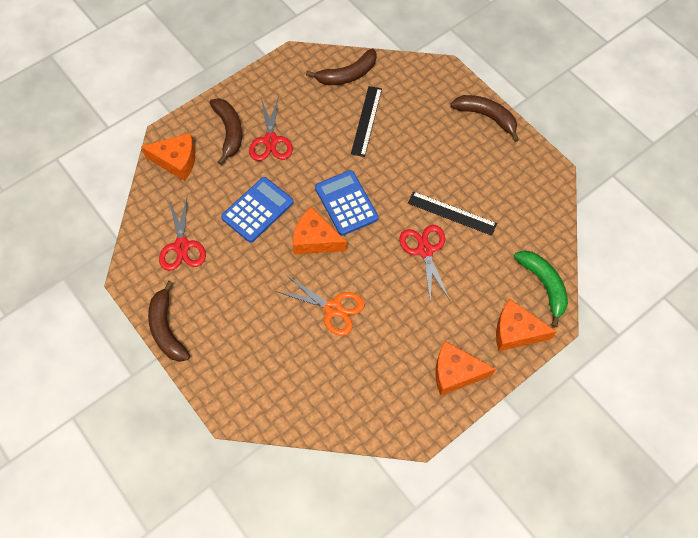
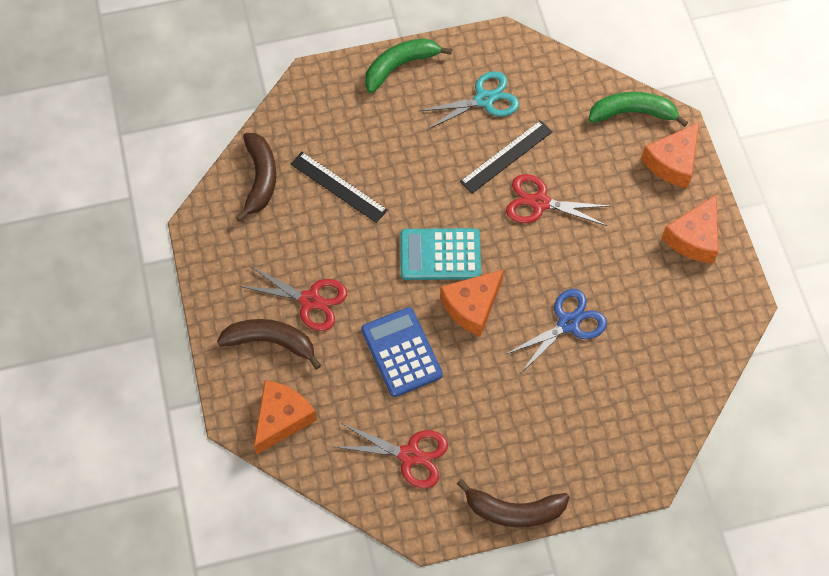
camera: 65 degrees left, 0 degrees up
(333, 308) = (568, 323): orange scissors -> blue scissors
(346, 203) = (440, 255): blue calculator -> turquoise calculator
(487, 117) = (400, 66): brown banana -> green banana
(492, 180) = (484, 100): none -> turquoise scissors

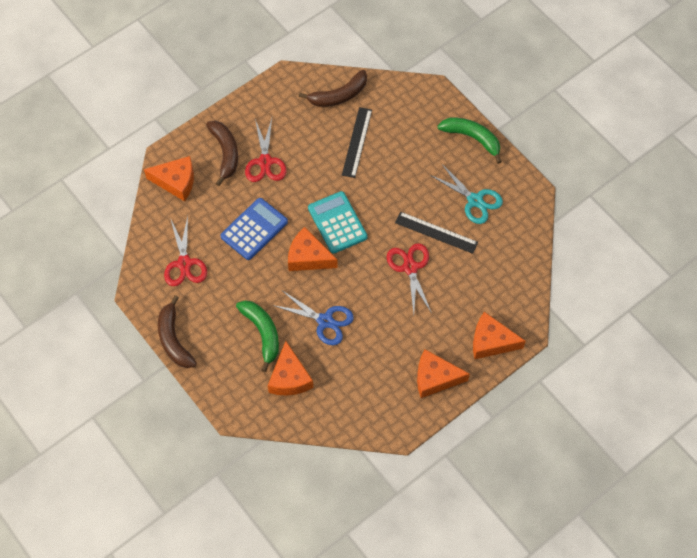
camera: 65 degrees right, 0 degrees up
(627, 394) = (289, 378): none -> orange cheese
(633, 113) = (519, 300): green banana -> green banana (262, 333)

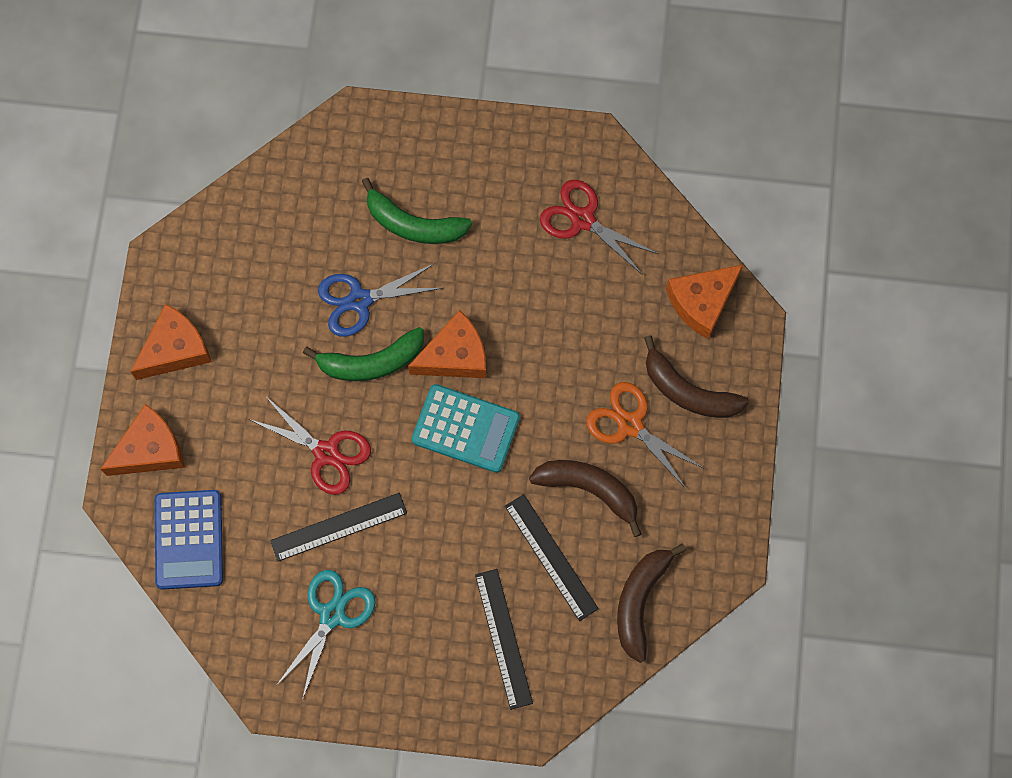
camera: 135 degrees right, 10 degrees up
(173, 339) = (500, 131): brown banana -> brown banana (589, 489)
(254, 229) = (551, 330): blue calculator -> blue calculator (189, 539)
(265, 162) = (630, 425): red scissors -> orange scissors
(289, 378) = (334, 205): orange cheese -> none
(410, 130) = (503, 638): none -> black ruler
(472, 138) = (416, 702): green banana -> green banana (371, 362)
(475, 200) = (332, 615): turquoise scissors -> turquoise scissors turned 120 degrees clockwise

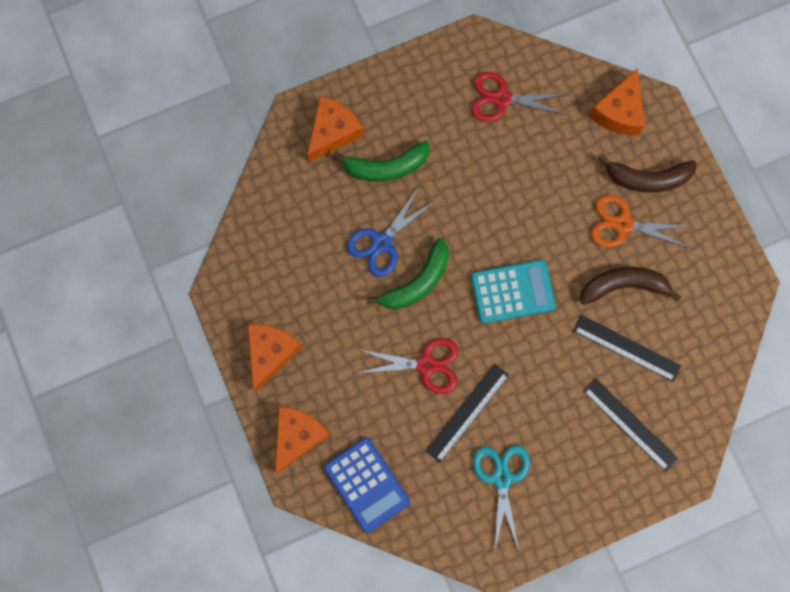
camera: 30 degrees left, 5 degrees up
(455, 355) = (473, 244): orange cheese -> orange cheese (333, 132)
(640, 601) = (705, 343): brown banana -> none

